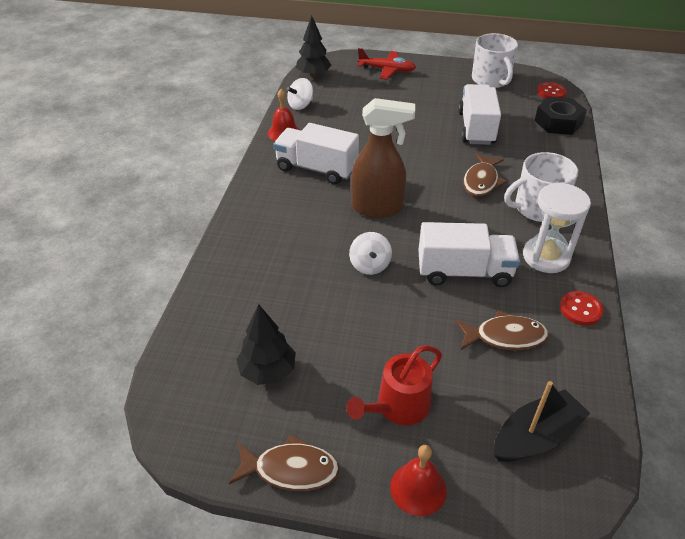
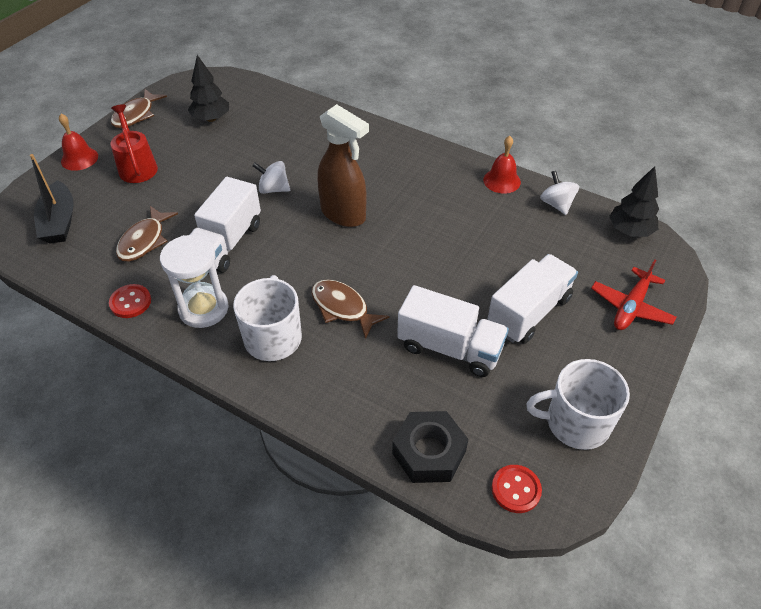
camera: 110 degrees right, 5 degrees up
(316, 168) = (427, 189): white truck -> white truck (529, 312)
(377, 208) = (343, 214): brown spray bottle -> brown spray bottle turned 75 degrees counterclockwise

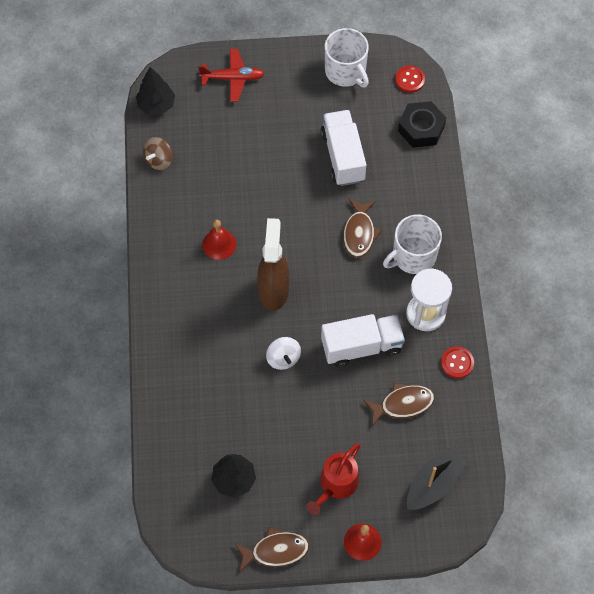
camera: 125 degrees left, 15 degrees up
(502, 181) = (156, 207): red bell -> red bell (219, 244)
(529, 312) = (280, 129): white truck -> none
(556, 204) = (159, 160): white spinning top -> brown spinning top

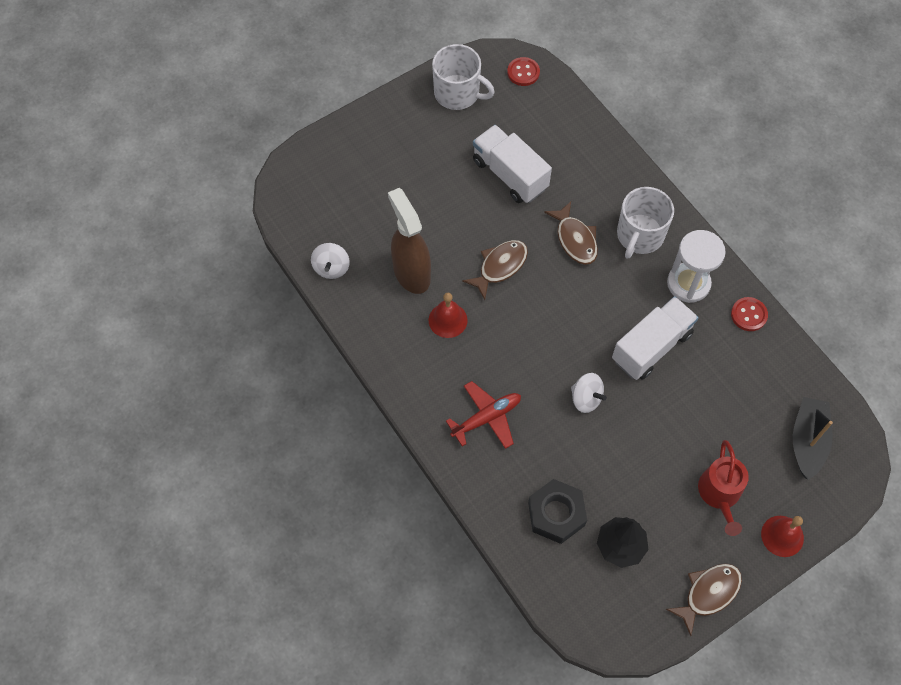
camera: 30 degrees left, 0 degrees up
(156, 105) = (292, 215): black tree -> none
(159, 160) = (331, 268): brown spinning top -> white spinning top
(233, 78) = (352, 152): red plane -> red plane (487, 418)
(273, 290) = (531, 337): brown spray bottle -> brown spray bottle (411, 273)
(402, 404) = (727, 381): brown fish -> brown fish (500, 267)
(421, 128) = (565, 112): black nut -> black nut (556, 514)

